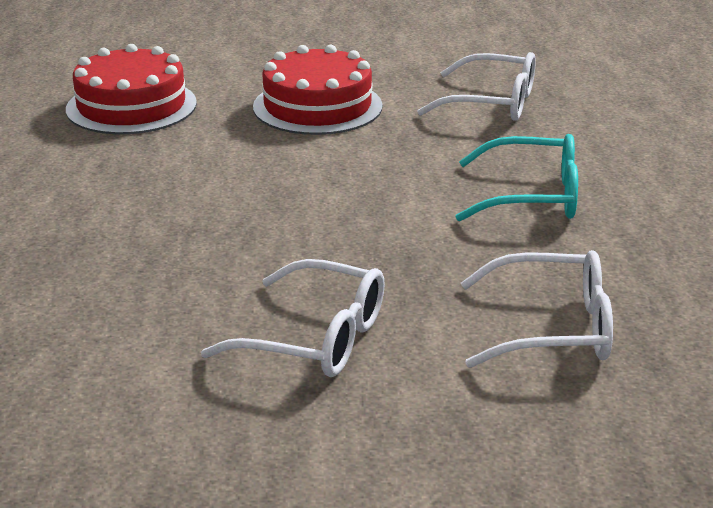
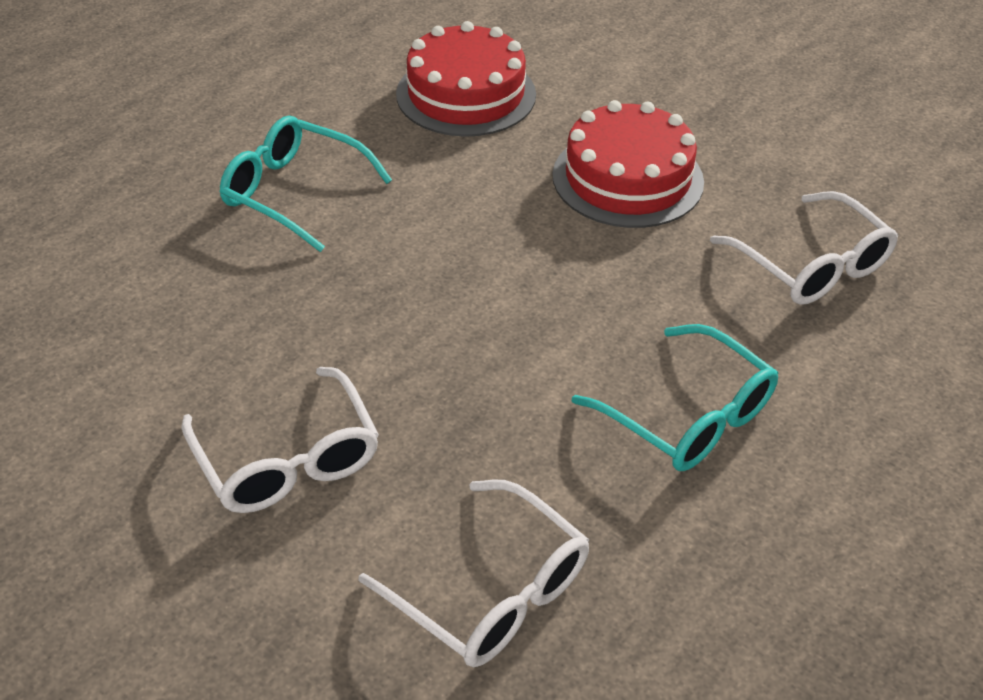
camera: 40 degrees right, 15 degrees up
(80, 205) = (294, 193): none -> turquoise glasses

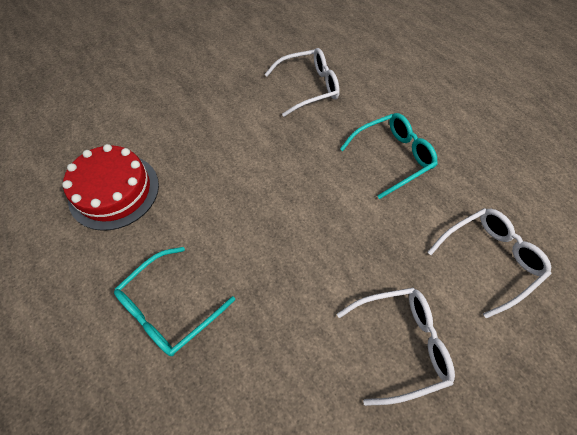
camera: 75 degrees left, 15 degrees up
(627, 178) = (224, 135): red cake -> none

